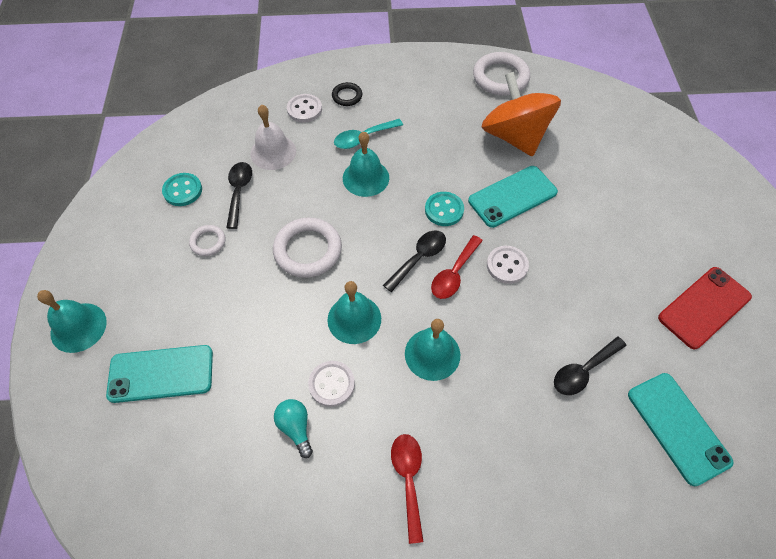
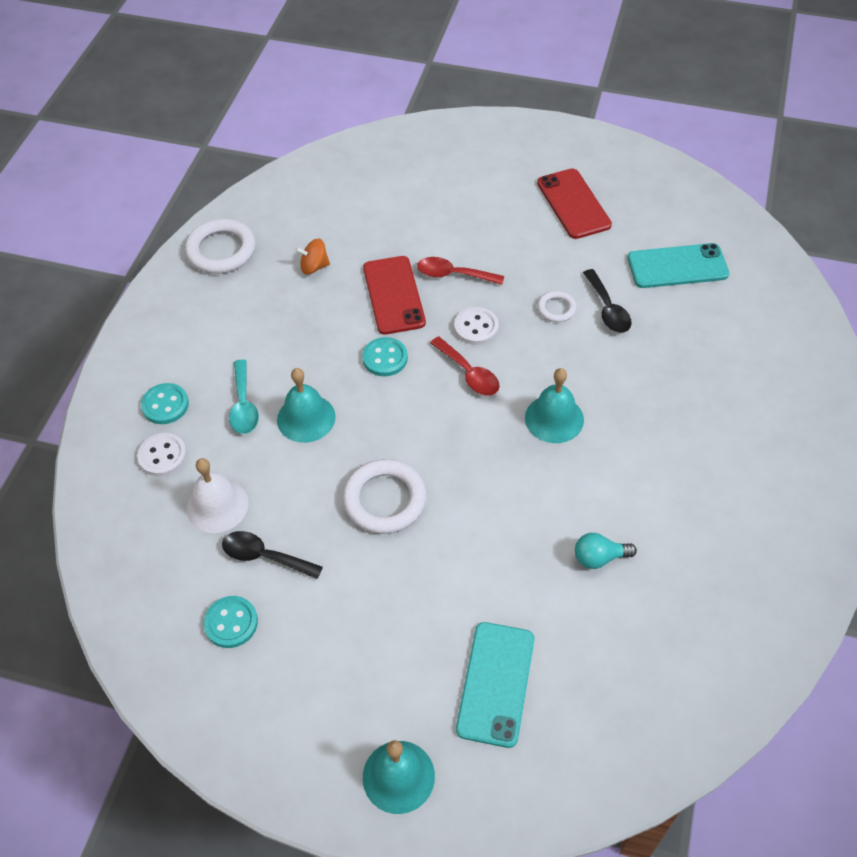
camera: 70 degrees left, 5 degrees down
(208, 242) = (328, 605): white ring -> white ring (556, 308)
(331, 384) = (560, 514): white button -> none
(347, 96) = (165, 405): black ring -> turquoise button
(354, 319) = (491, 476): turquoise bell -> none
(408, 479) = (676, 474): red spoon -> red spoon (453, 274)
(419, 258) = (438, 398): black spoon -> none
(512, 196) = (394, 295): turquoise phone -> red phone
(514, 136) = (314, 267): orange spinning top -> orange spinning top, size x0.42

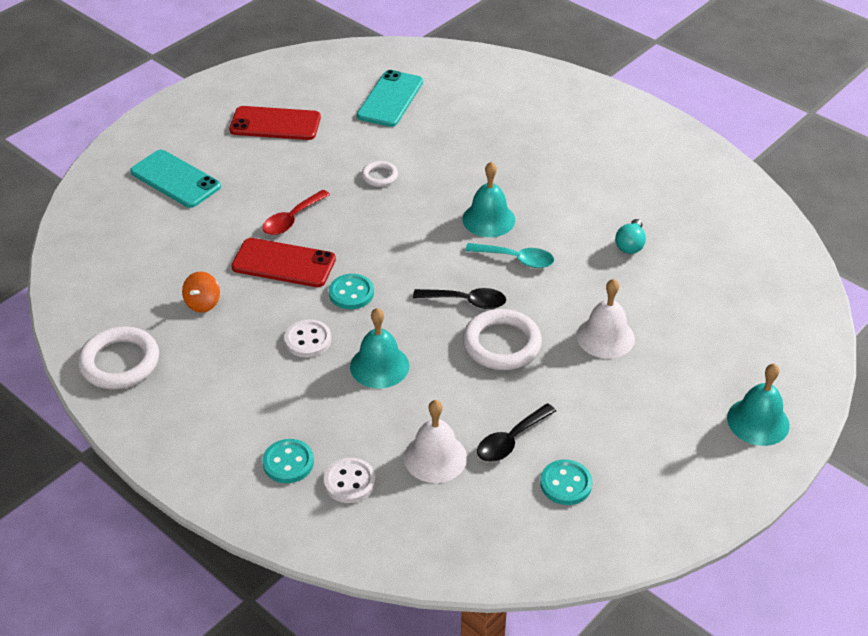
camera: 65 degrees left, 10 degrees down
(244, 405) = (332, 404): turquoise spoon -> turquoise spoon (516, 259)
(444, 585) = (605, 337): none -> white bell
(468, 373) = (407, 249): red spoon -> none
(476, 327) = (362, 227): white button -> white button (308, 340)
(496, 683) = (706, 339): turquoise phone -> turquoise phone (175, 179)
(607, 309) = (402, 150): black spoon -> black spoon (466, 301)

